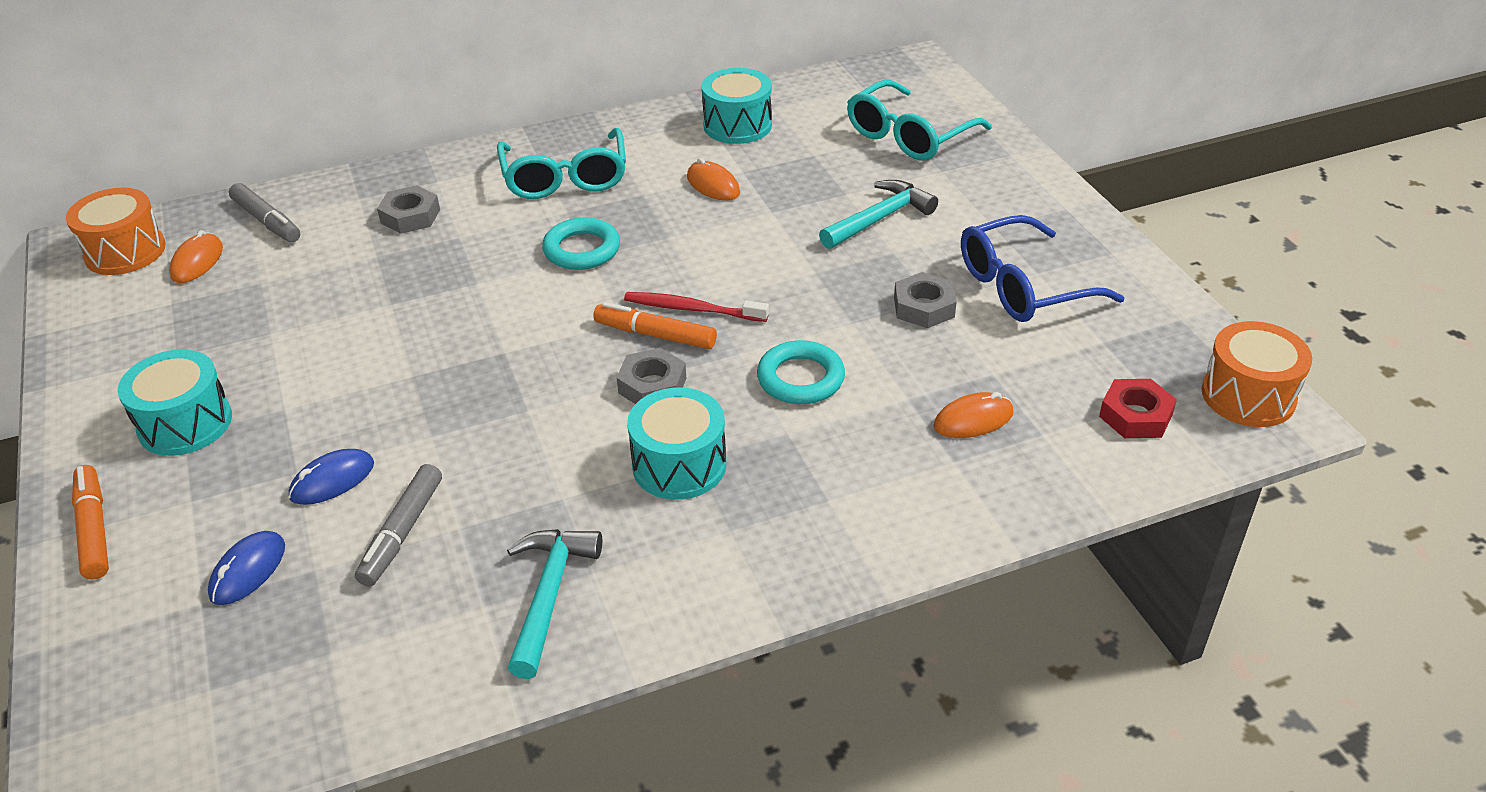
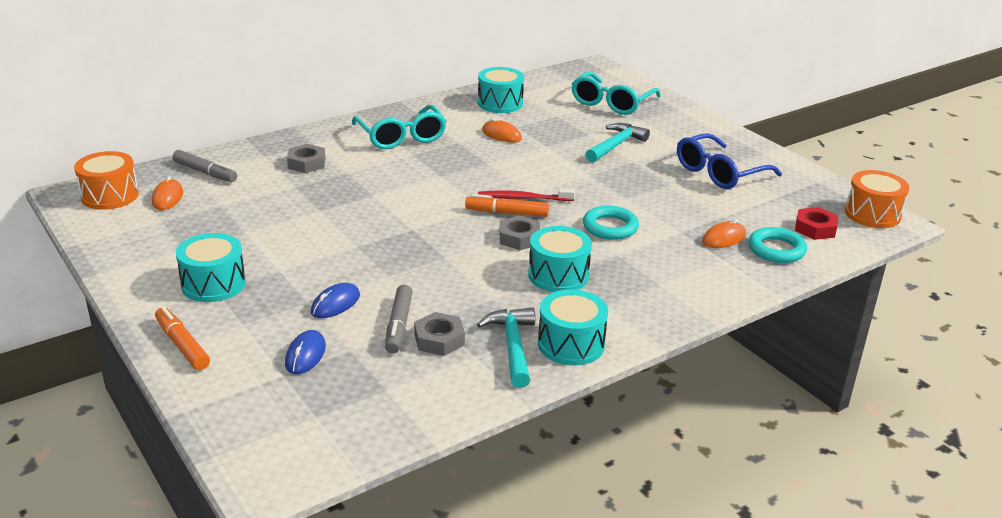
camera: 15 degrees left, 10 degrees down
(582, 250) = (434, 173): turquoise ring -> turquoise ring (776, 250)
(638, 604) = (571, 344): none -> turquoise drum
(924, 307) = (666, 187): grey nut -> grey nut (439, 339)

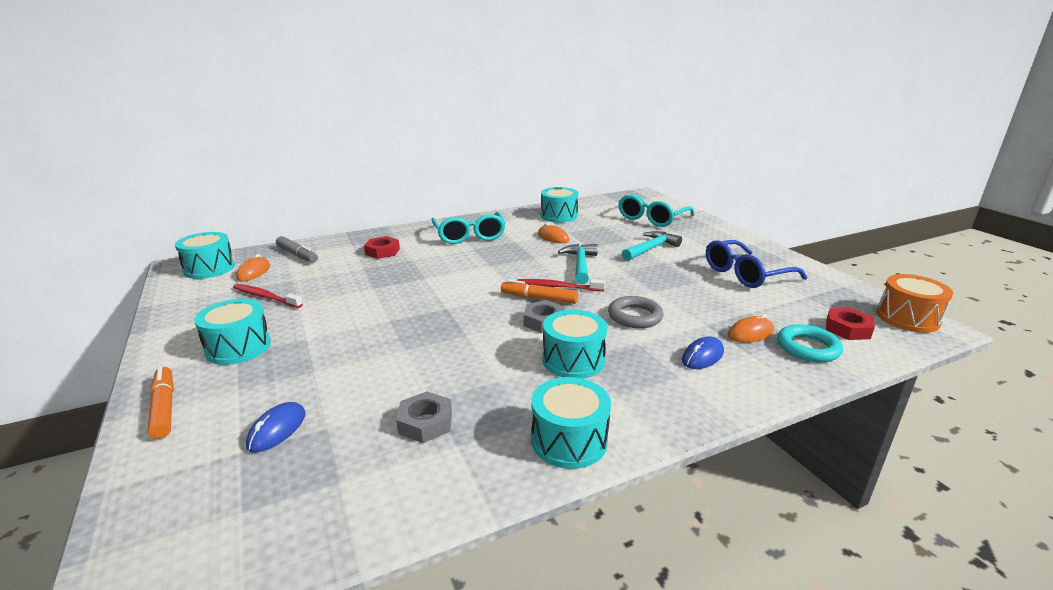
camera: 10 degrees right, 5 degrees down
(110, 196) = (209, 268): orange drum -> turquoise drum
(204, 227) = (265, 297): none -> red toothbrush
(306, 163) = (382, 251): grey nut -> red nut
(335, 304) = (339, 375): blue mouse -> blue mouse (702, 356)
(398, 325) = (390, 403): grey marker -> none
(513, 346) = (502, 437): turquoise hammer -> turquoise hammer (580, 265)
(610, 227) = (635, 316): turquoise ring -> grey ring

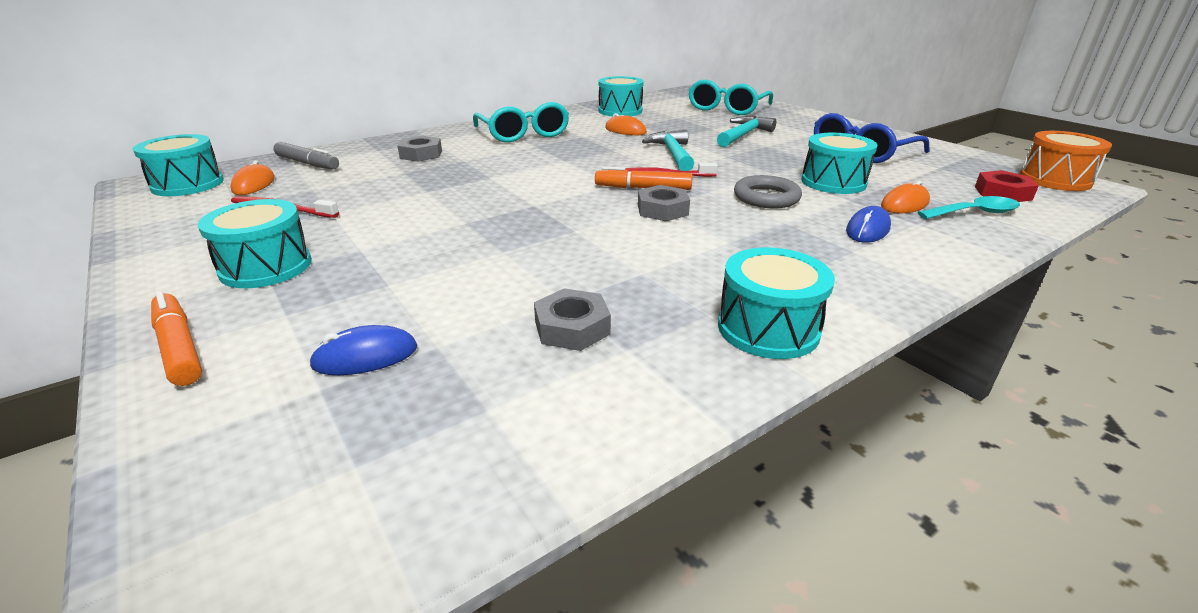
camera: 10 degrees left, 5 degrees up
(277, 430) = (365, 356): blue mouse -> blue mouse turned 60 degrees clockwise
(382, 251) = (421, 154): red nut -> grey nut
(573, 360) = (721, 245): turquoise drum -> turquoise drum (833, 182)
(807, 348) = (974, 213): turquoise ring -> turquoise spoon

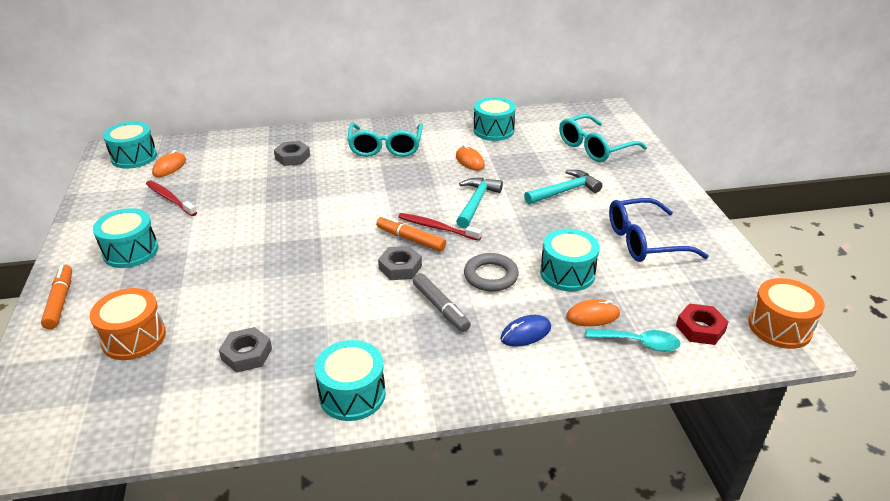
camera: 25 degrees right, 5 degrees up
(307, 163) = (214, 151): grey marker -> grey marker (440, 308)
(365, 356) = (134, 338): blue mouse -> orange drum

